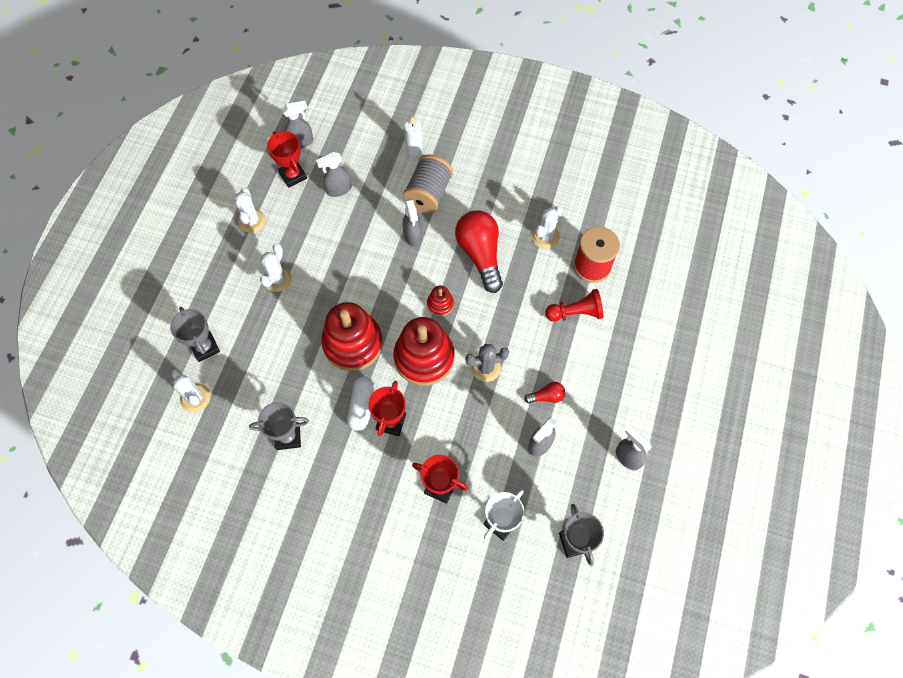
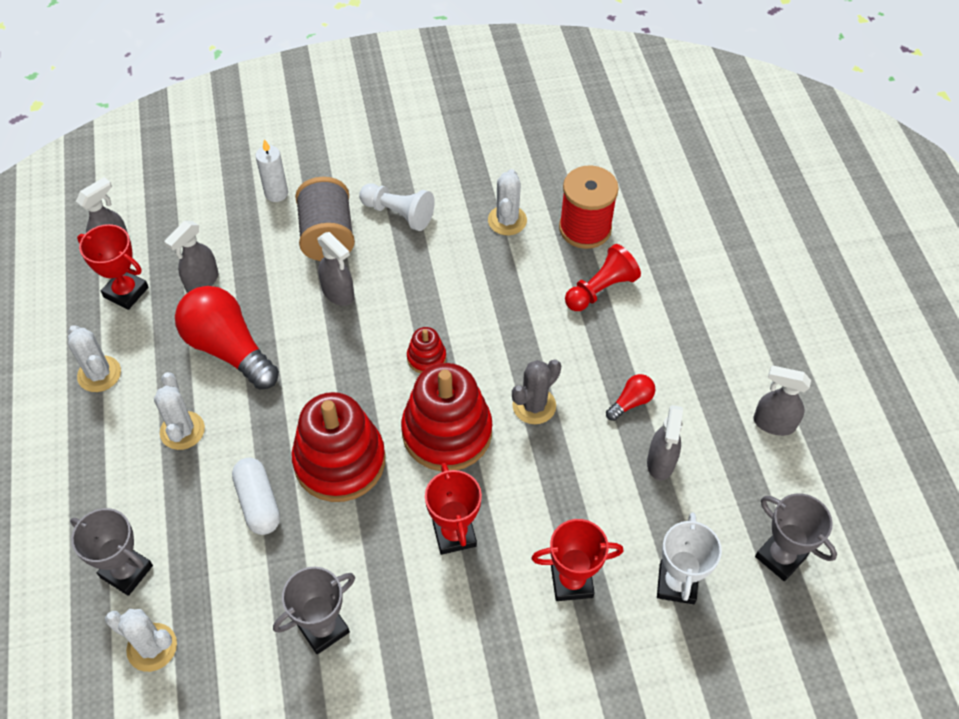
camera: 30 degrees left, 10 degrees down
(362, 406) = (402, 535): white capsule -> white capsule (258, 503)
(480, 199) = (398, 214): none -> white pawn
(480, 254) = (440, 276): red light bulb -> red light bulb (228, 348)

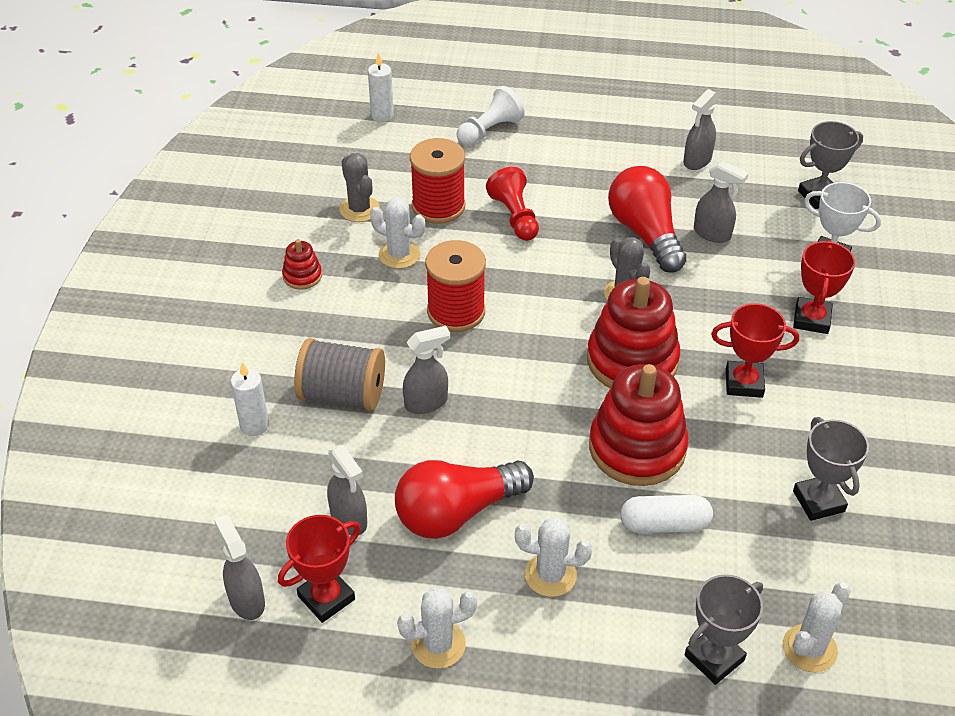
camera: 70 degrees left, 10 degrees down
(398, 214) = (344, 331): white pawn -> white pawn (489, 130)
(426, 358) = (539, 354): red stacking toy -> red stacking toy (302, 276)
(453, 282) = (456, 312): none -> red spool
(552, 175) = (359, 209): none -> grey cactus
(631, 402) = (645, 233): red light bulb -> red light bulb, size x2.20
(690, 148) = (382, 115): none -> white candle

